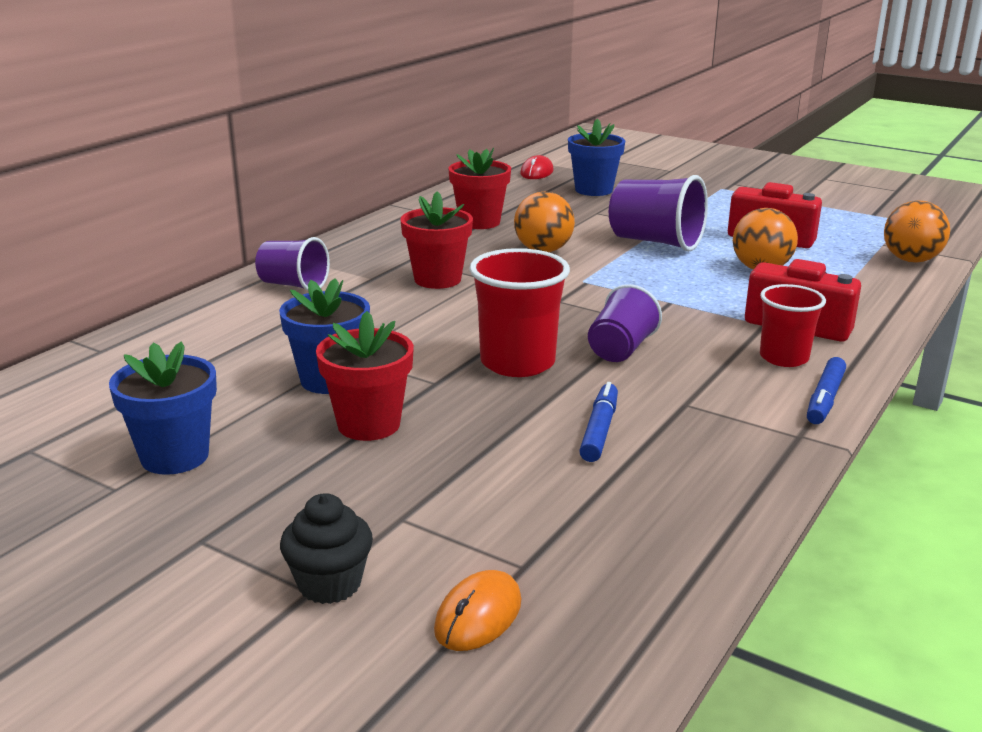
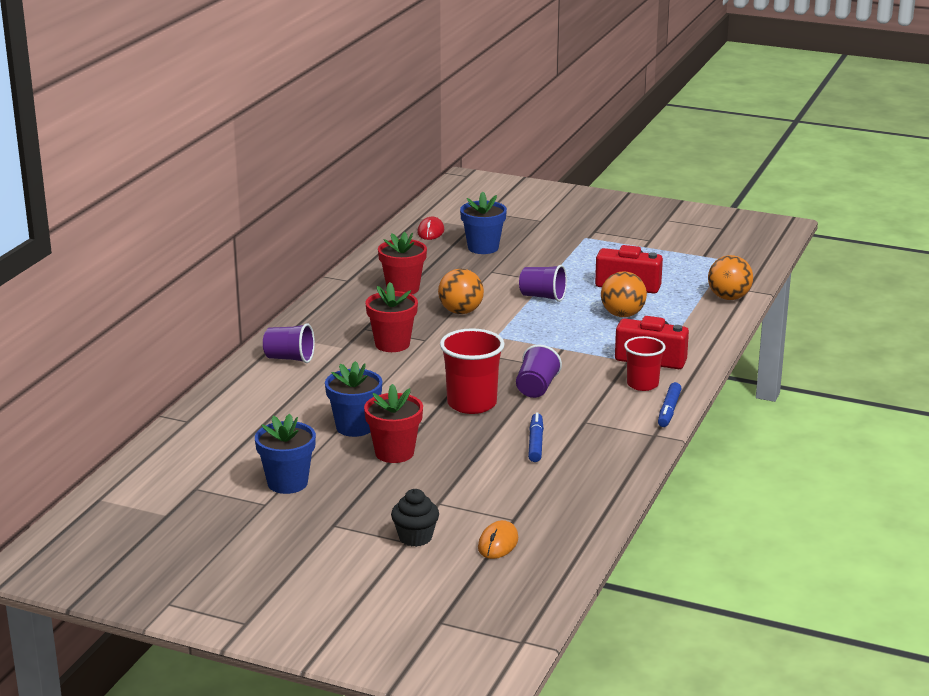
camera: 10 degrees left, 0 degrees up
(655, 242) = (542, 297): purple cup -> purple cup, size x0.65

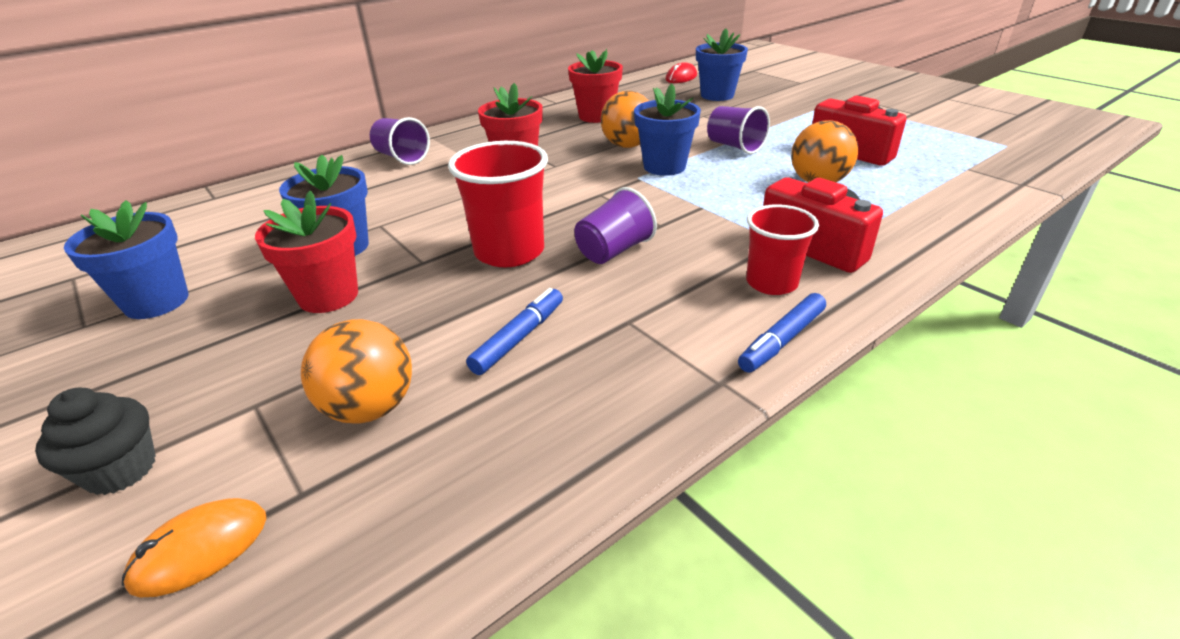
camera: 30 degrees right, 10 degrees up
(508, 324) = (664, 167): none -> blue flower pot
(729, 298) = (989, 188): orange ball -> orange ball (370, 408)

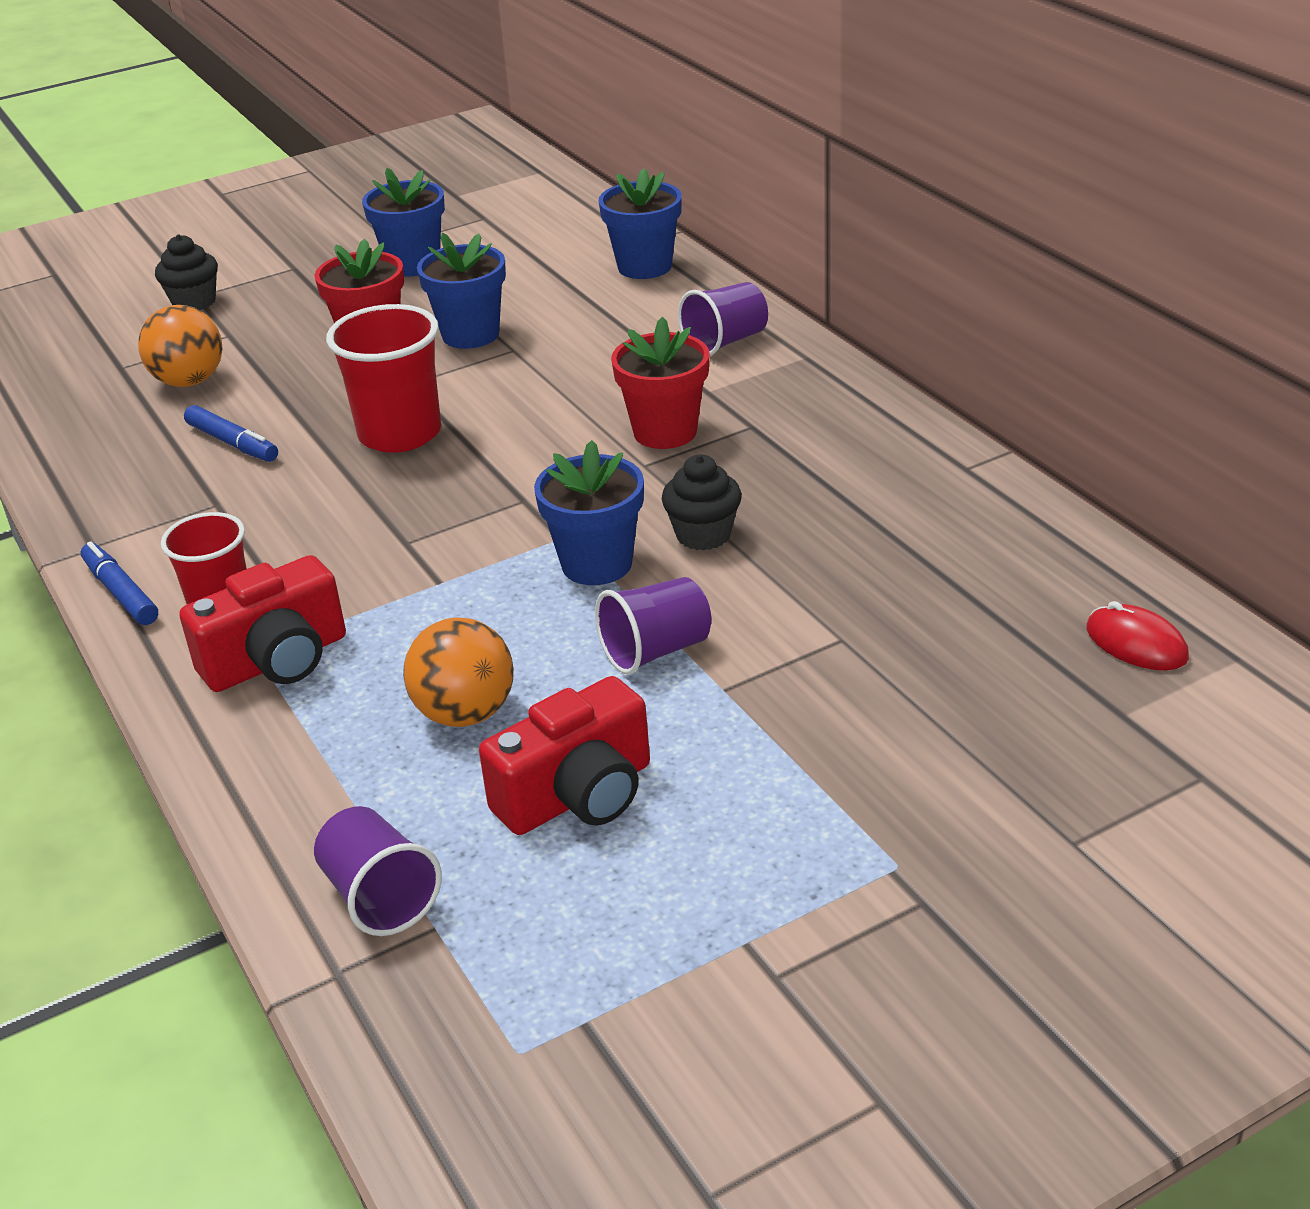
camera: 100 degrees right, 0 degrees up
(200, 549) = (100, 343): orange mouse -> none
(596, 116) = (867, 510): red flower pot -> none
(614, 251) = (359, 503): purple cup -> purple cup (380, 897)
(627, 145) = (703, 535): orange ball -> black cupcake
(717, 95) = (977, 678): blue flower pot -> blue flower pot (644, 266)

